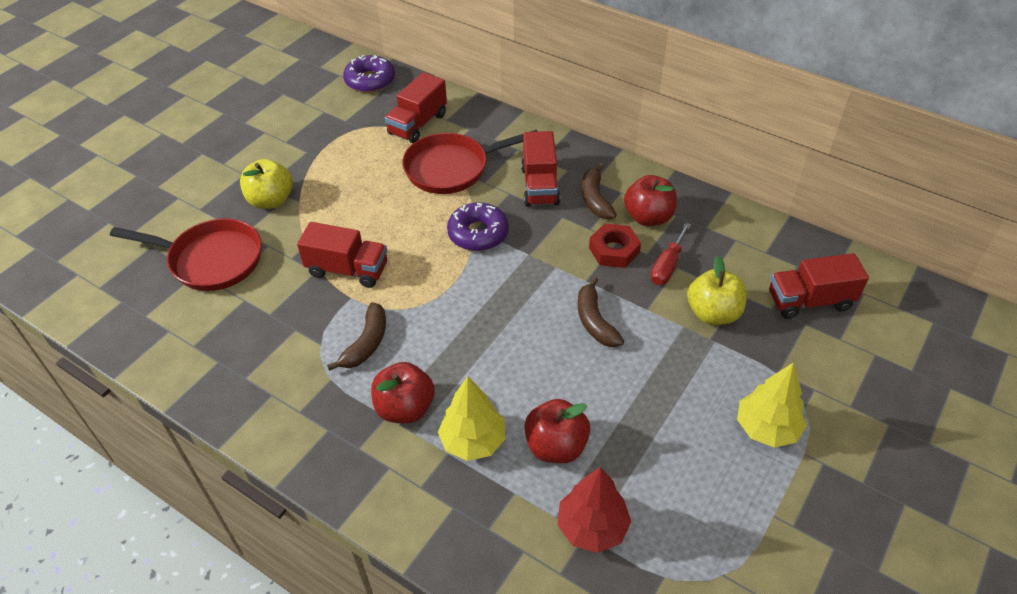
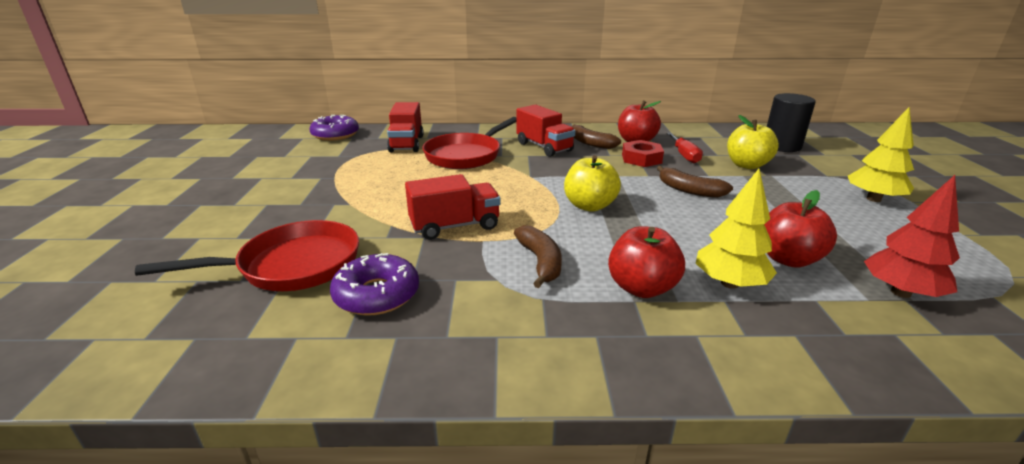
camera: 35 degrees left, 20 degrees down
(271, 200) = (318, 210): yellow apple -> yellow apple (589, 206)
(478, 233) = (536, 177): purple donut -> purple donut (377, 294)
(809, 301) = (781, 146): red truck -> black cylinder

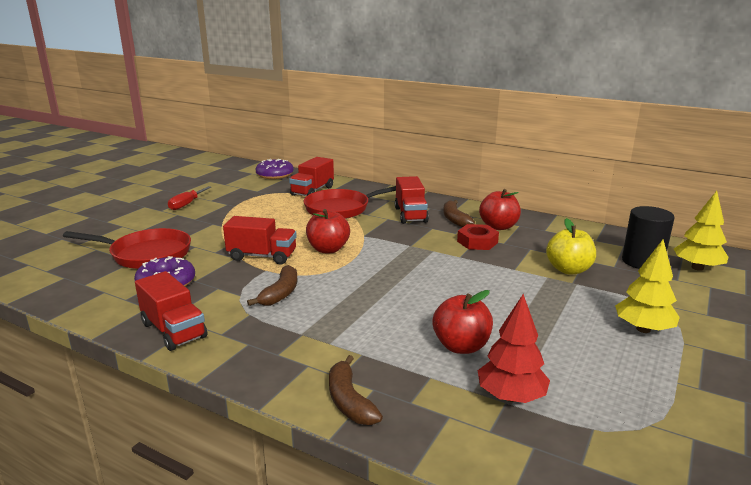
camera: 30 degrees right, 5 degrees down
(480, 355) = (173, 330): none -> red truck
(589, 206) = (372, 267): yellow apple -> none
(641, 288) = (319, 328): red apple -> red apple (328, 249)
(684, 155) = (522, 248): red screwdriver -> red screwdriver (186, 204)
(689, 190) = (473, 276): brown banana -> brown banana (349, 401)
(729, 283) = (384, 346): yellow tree -> yellow tree (697, 268)

